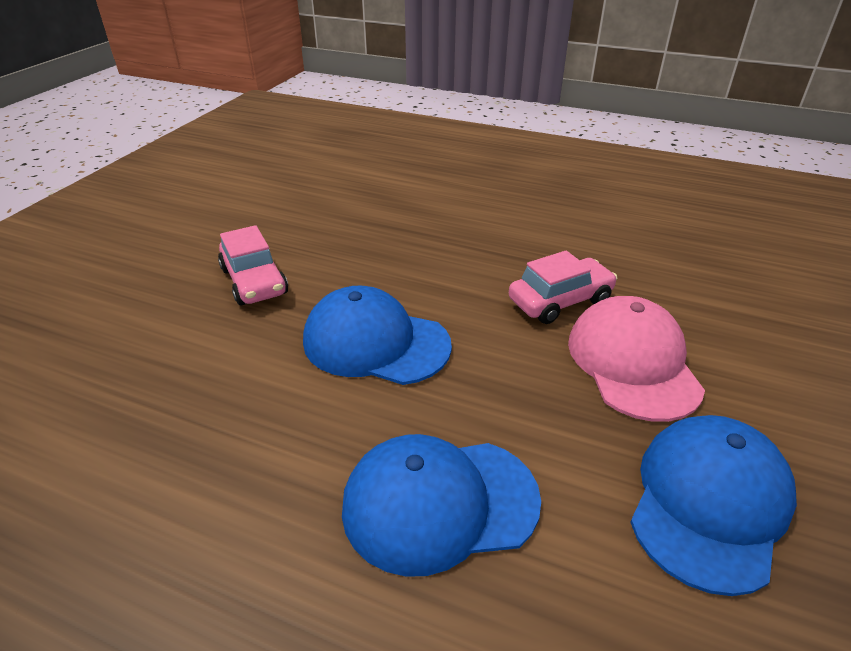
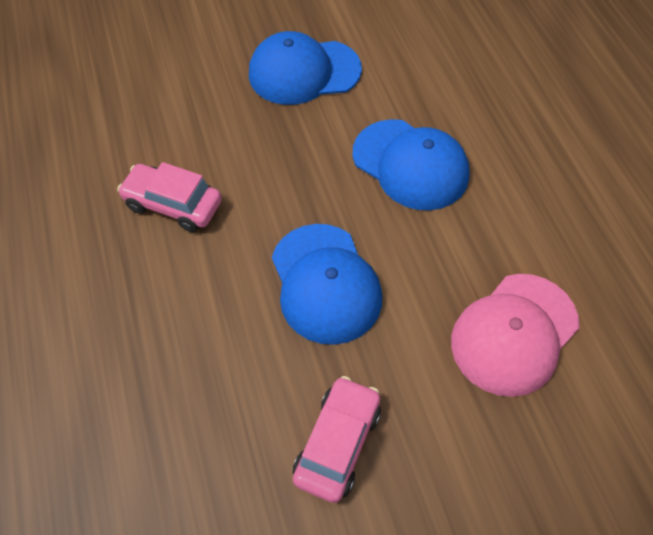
camera: 130 degrees left, 20 degrees up
(632, 362) = (215, 137): pink cap -> pink cap (514, 334)

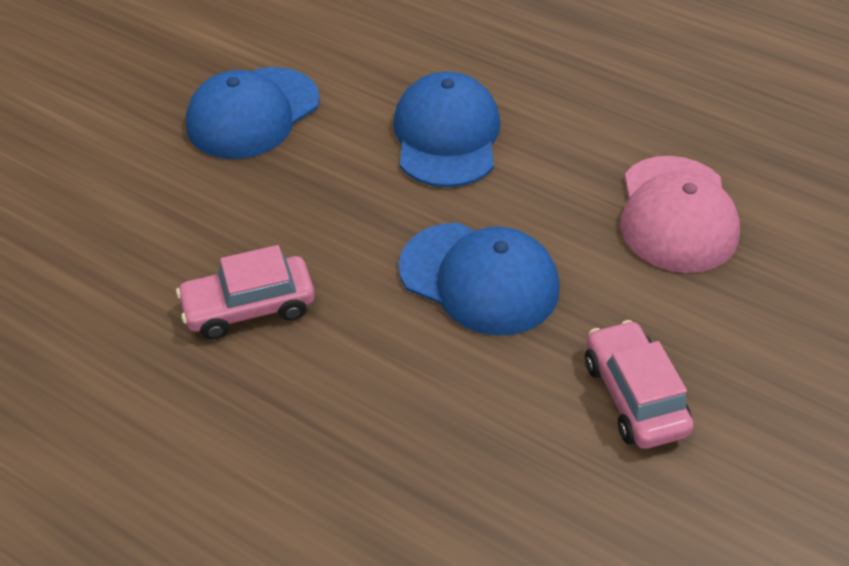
camera: 40 degrees left, 10 degrees down
(410, 165) = (446, 136): blue cap -> blue cap turned 90 degrees counterclockwise

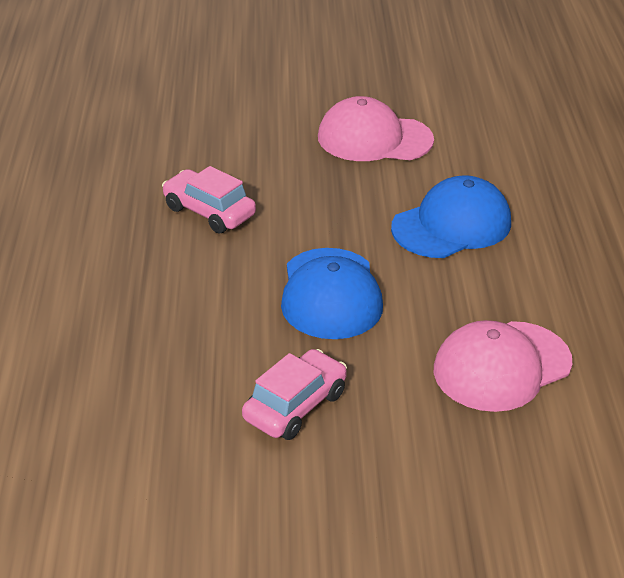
camera: 55 degrees right, 10 degrees down
(253, 113) = (374, 138): blue cap -> pink cap

